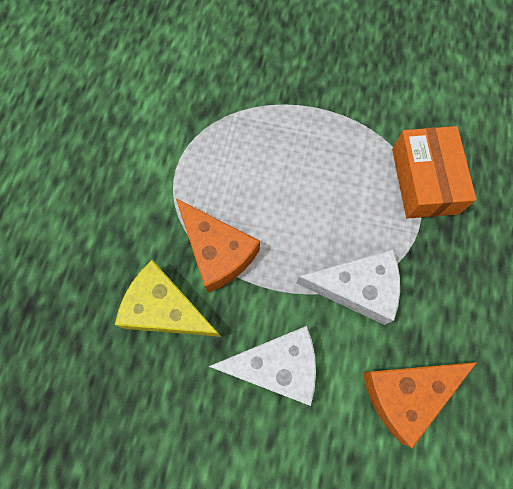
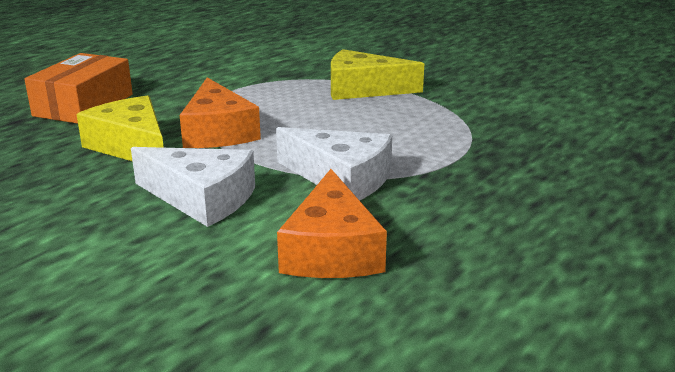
camera: 25 degrees right, 45 degrees down
(287, 119) = (363, 89): none -> yellow cheese
(406, 393) = (331, 250): orange cheese -> orange cheese turned 90 degrees counterclockwise
(424, 181) = (481, 141): orange box -> orange box (84, 105)

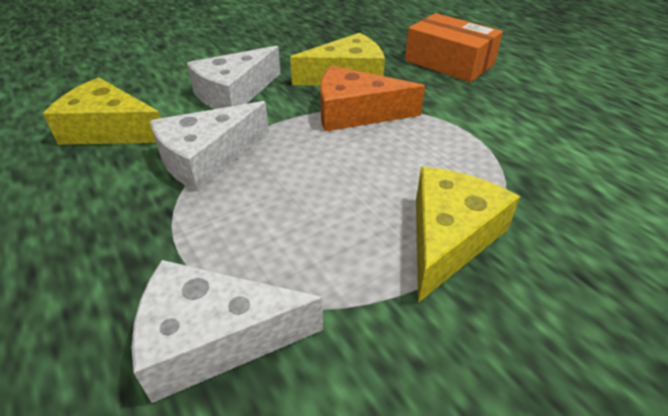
camera: 110 degrees right, 15 degrees up
(331, 250) = (109, 130): orange cheese -> yellow cheese
(503, 131) = (213, 338): none -> white cheese

